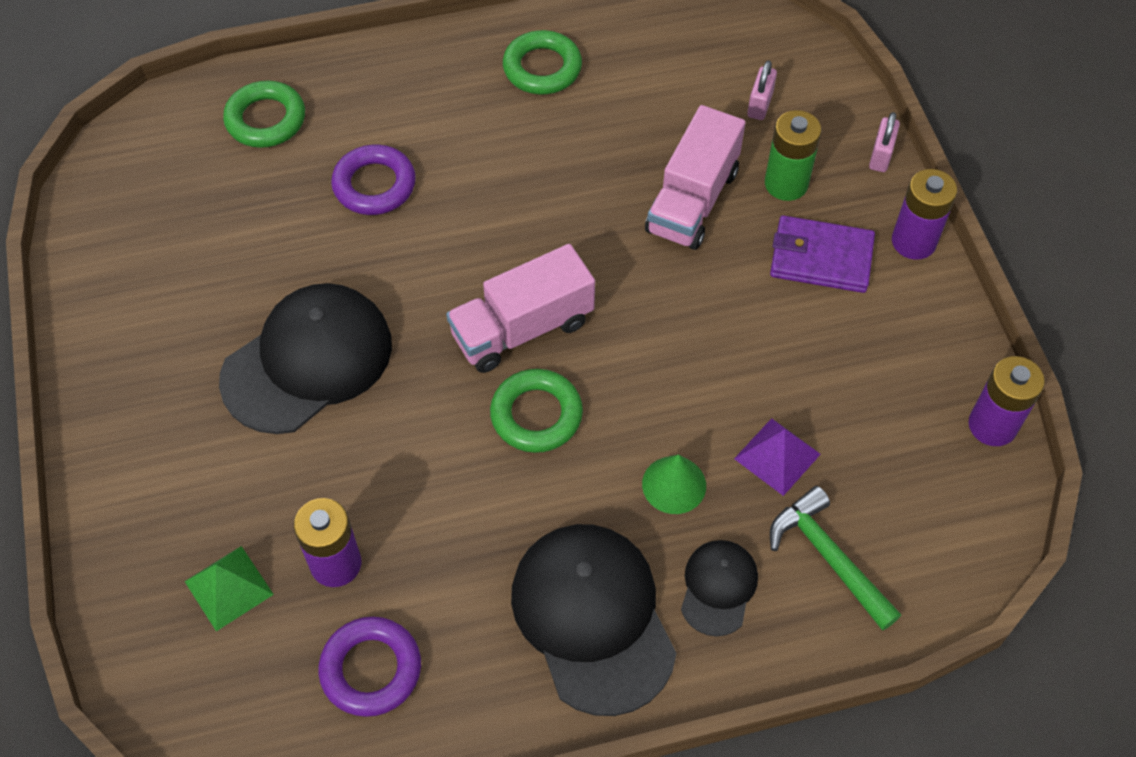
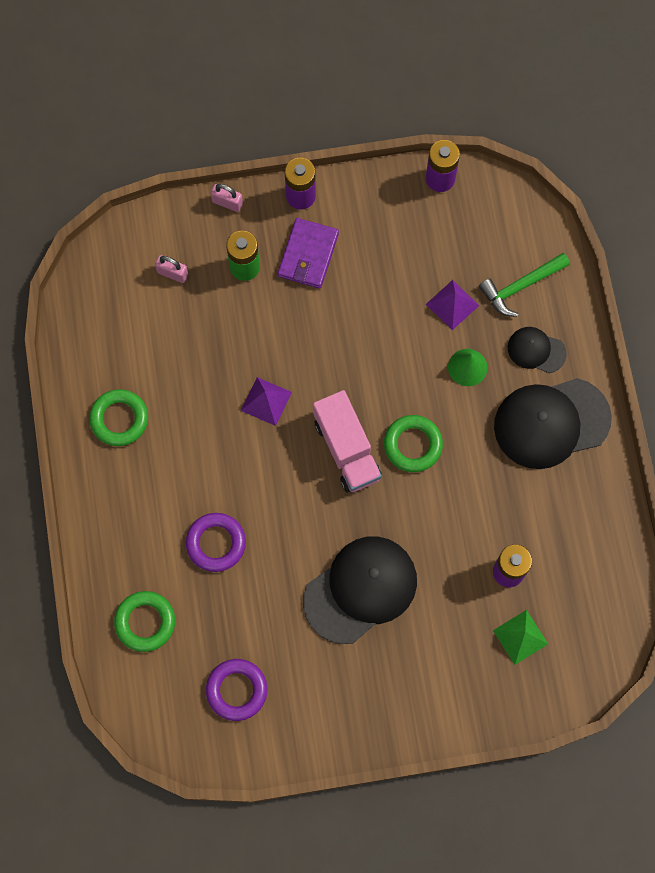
camera: 85 degrees left, 15 degrees up
(308, 361) = (360, 590): black cap -> black cap turned 90 degrees clockwise
(371, 669) = (576, 551): purple ring -> purple ring (236, 690)
(586, 225) = (266, 401): none -> purple pyramid
(692, 201) = (253, 329): pink truck -> none

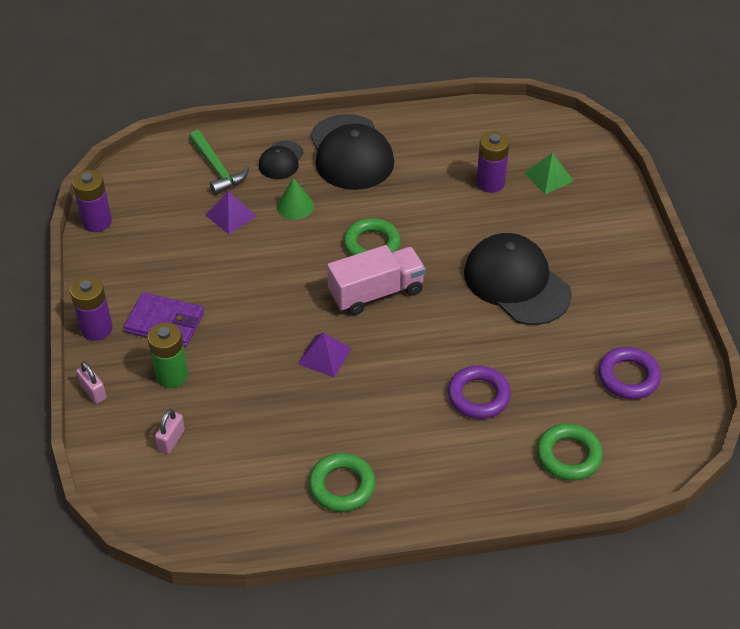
camera: 90 degrees left, 25 degrees down
(227, 202) = (93, 391): pink padlock -> pink padlock turned 60 degrees counterclockwise

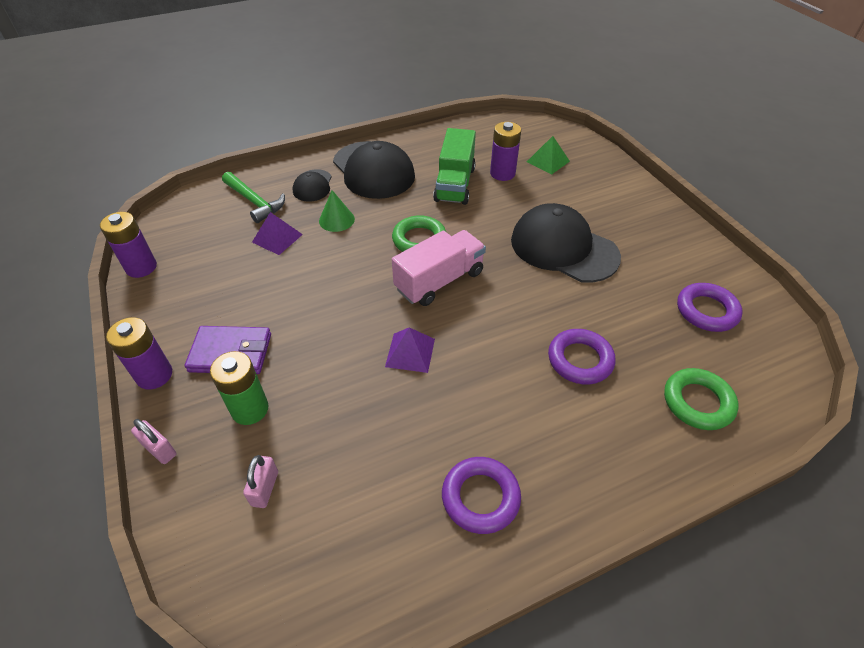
camera: 15 degrees left, 0 degrees up
(342, 486) = (480, 497): green ring -> purple ring
(432, 186) = (455, 184): none -> green truck

